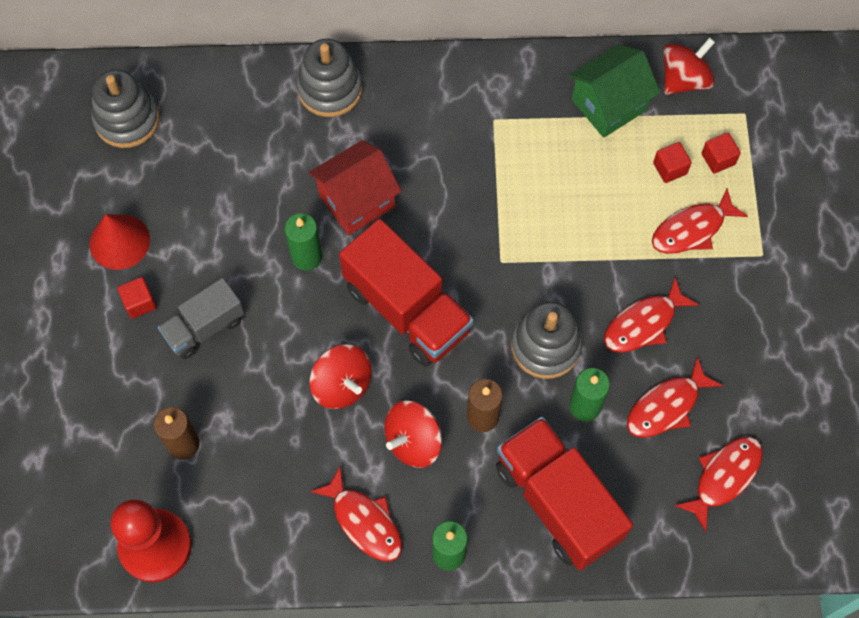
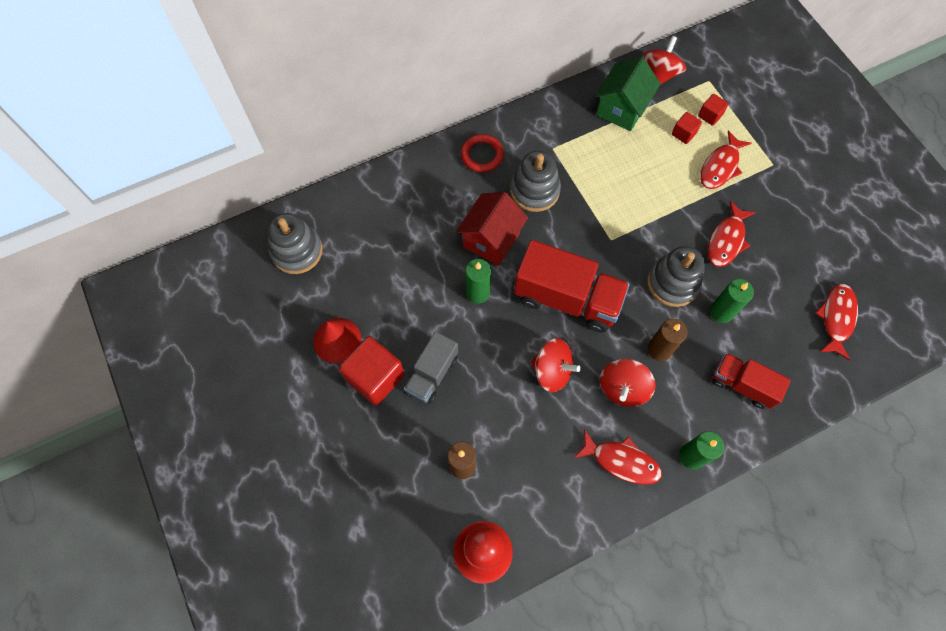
camera: 25 degrees left, 0 degrees up
(139, 303) = (375, 377): red cube -> red cube, size x1.99
(330, 89) = (431, 172): grey stacking toy -> grey stacking toy (534, 190)
(402, 93) = (482, 155): none -> red ring
(558, 501) = (742, 385): red truck -> red truck, size x0.59
(666, 406) = (773, 288): red fish -> none

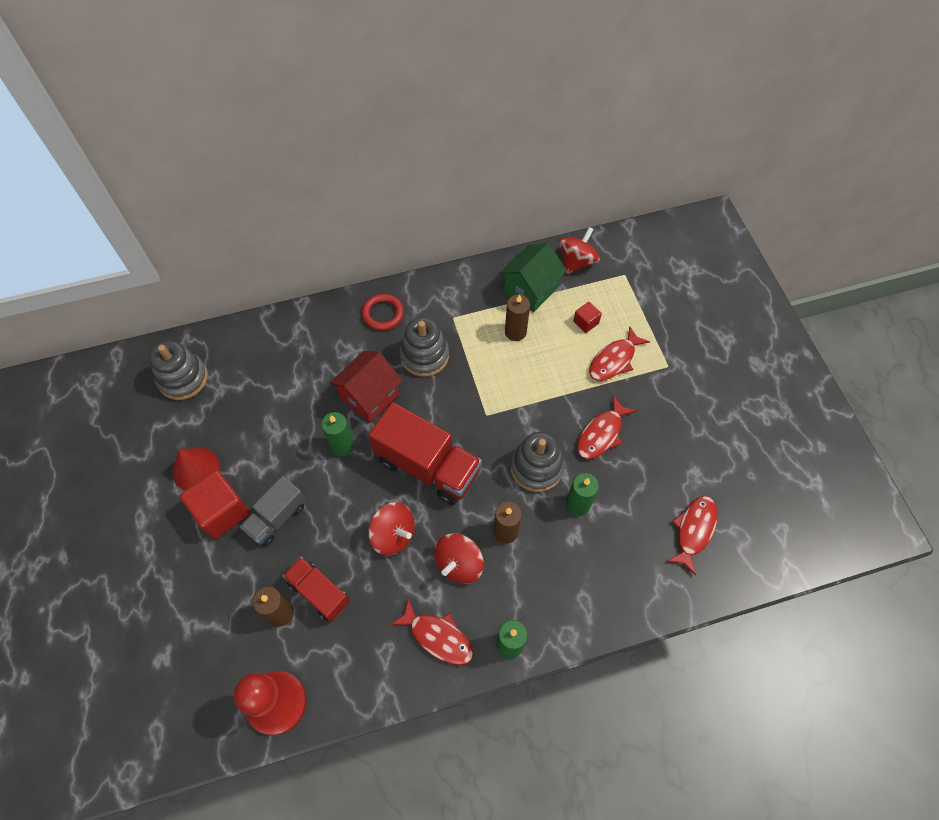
camera: 10 degrees right, 5 degrees down
(618, 153) = (515, 332): none -> brown candle
(710, 115) = (616, 308): red cube -> none
(742, 385) = (580, 581): red truck -> red truck (319, 593)

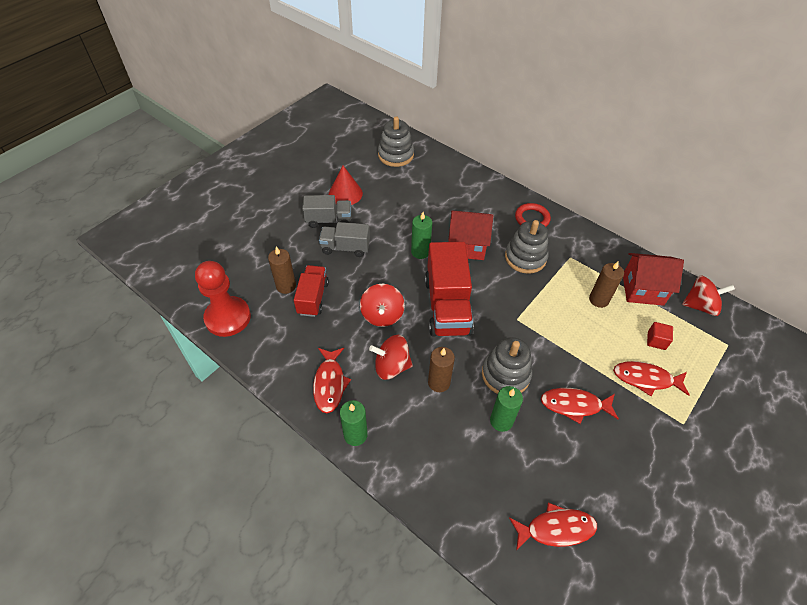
camera: 55 degrees right, 10 degrees down
(222, 511) = (328, 220): red cube -> grey truck
(530, 290) = (642, 289): green house -> red house

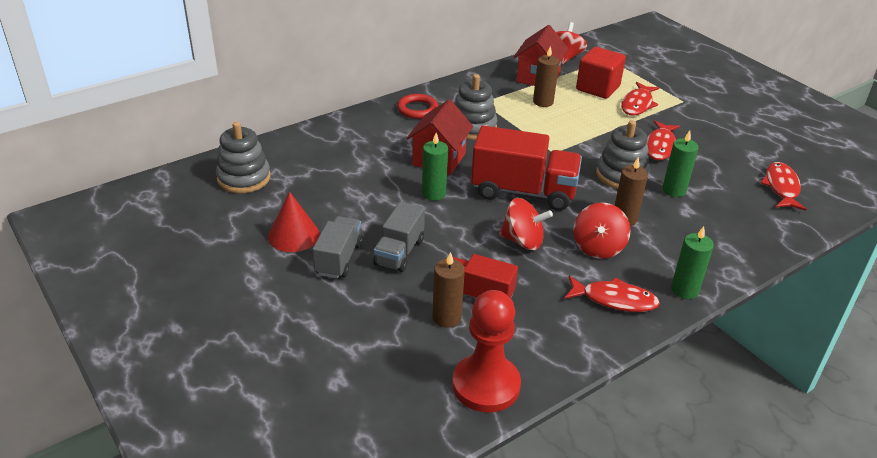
camera: 75 degrees left, 15 degrees down
(656, 341) = (598, 88): red cube -> red cube, size x1.99

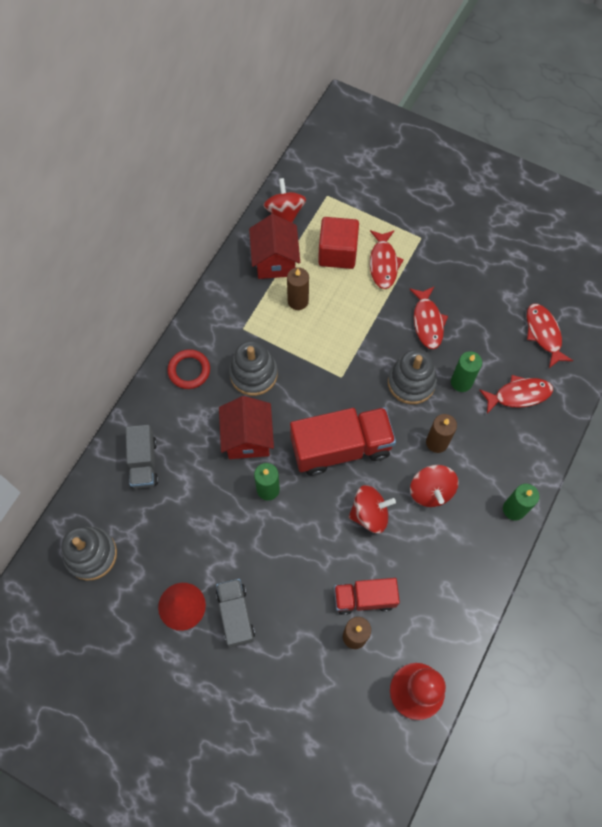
camera: 25 degrees left, 30 degrees up
(399, 252) = (279, 580): grey truck -> grey truck (144, 463)
(614, 299) = (468, 548): red fish -> red fish (519, 395)

